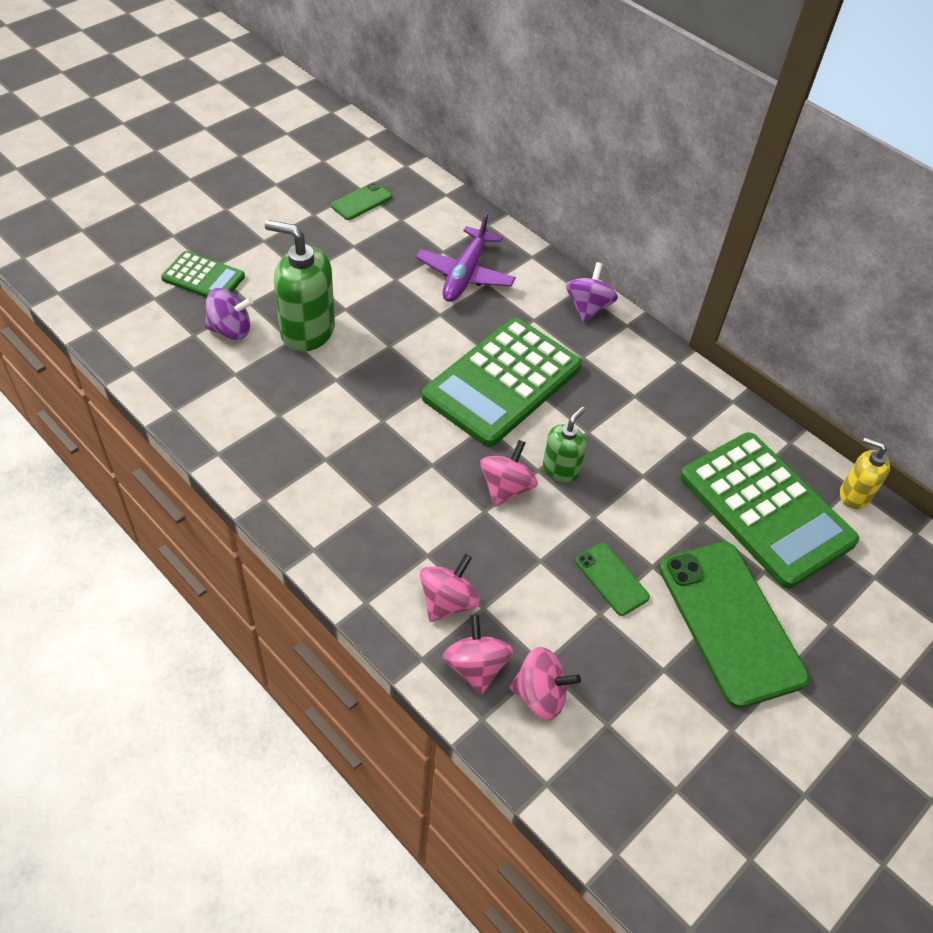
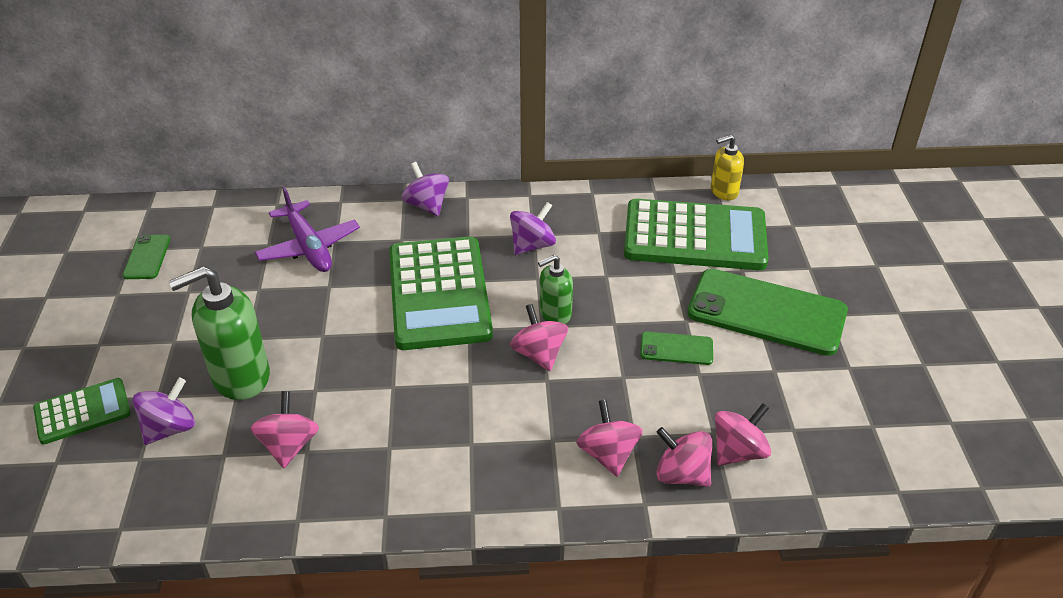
camera: 45 degrees left, 10 degrees down
(274, 402) = (289, 446): none -> pink spinning top
(561, 469) = (555, 314): green soap dispenser -> green soap dispenser turned 105 degrees counterclockwise
(621, 403) = (532, 245): none -> purple spinning top

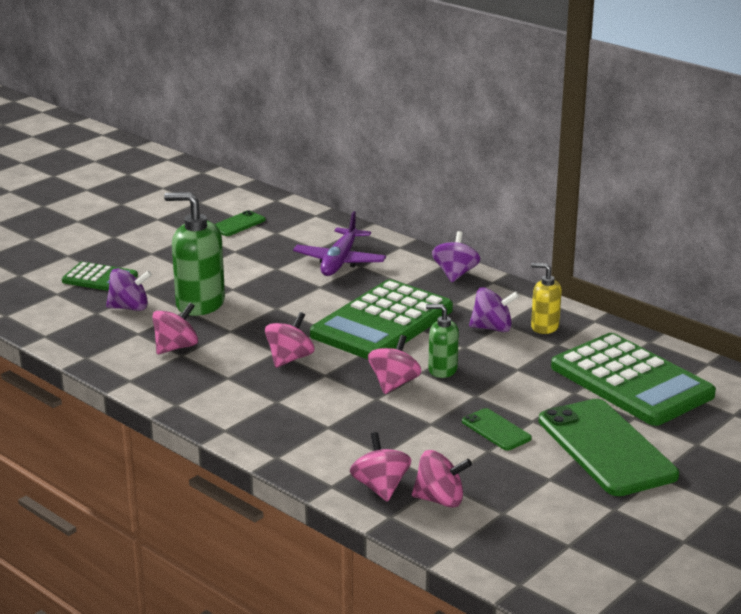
camera: 45 degrees right, 15 degrees down
(608, 454) = (350, 452): pink spinning top -> pink spinning top (289, 359)
(724, 192) = (710, 368): yellow soap dispenser -> yellow soap dispenser (544, 327)

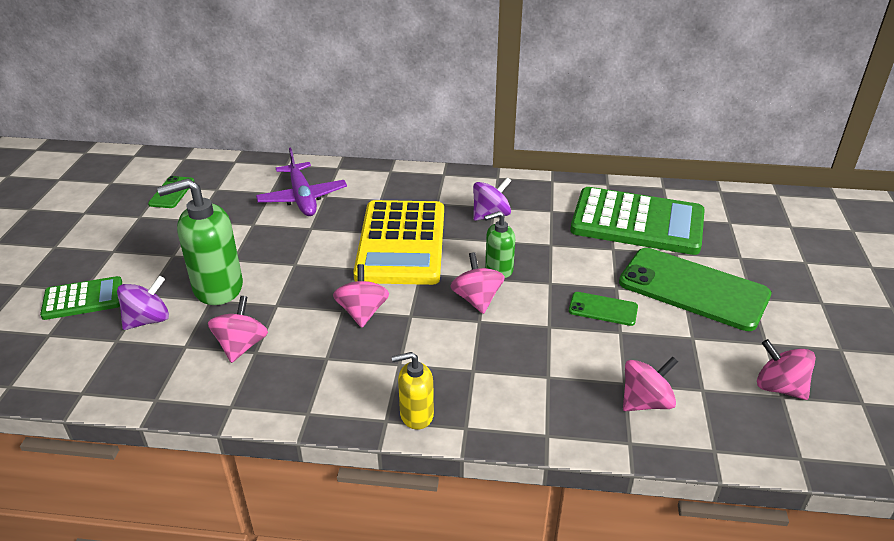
camera: 35 degrees left, 10 degrees up
(380, 487) = (587, 414): pink spinning top -> pink spinning top (779, 387)
(382, 322) = (401, 243): green calculator -> yellow calculator
(455, 274) = (408, 177): purple spinning top -> none
(544, 327) = (525, 199): yellow soap dispenser -> yellow soap dispenser (416, 415)

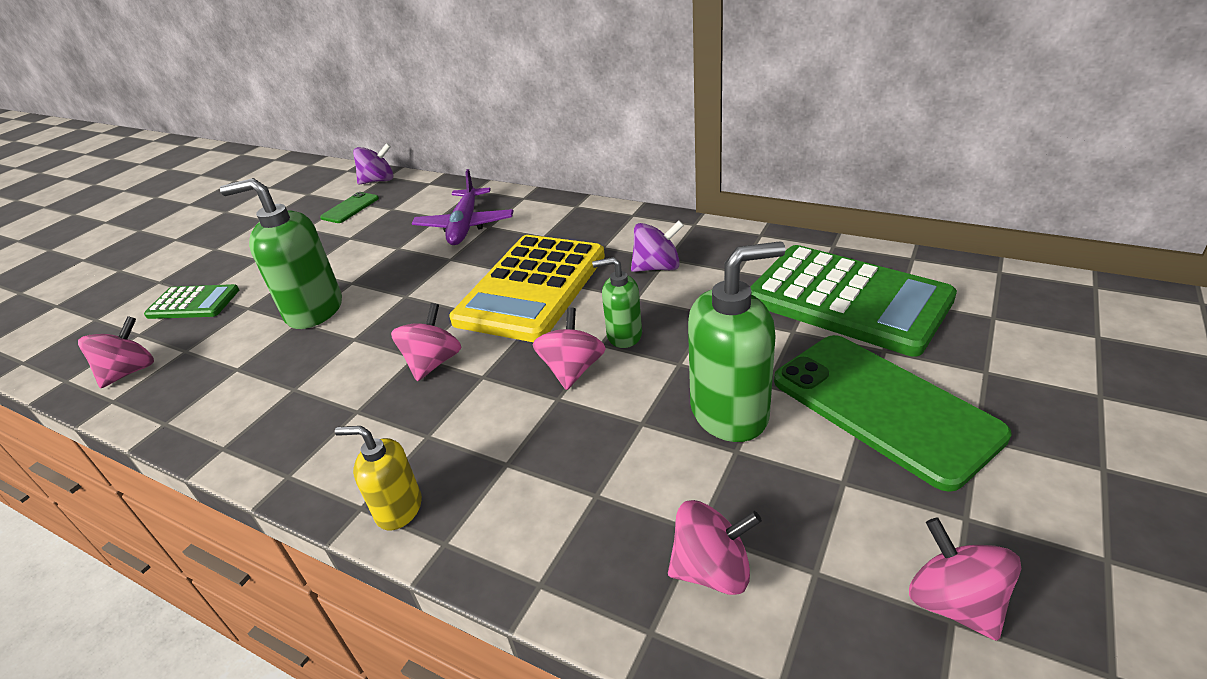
camera: 25 degrees right, 0 degrees up
(148, 320) = (227, 334): purple spinning top -> purple spinning top (378, 181)
(241, 346) = (286, 379): pink spinning top -> pink spinning top (130, 372)
(603, 309) = (730, 412): green phone -> green soap dispenser

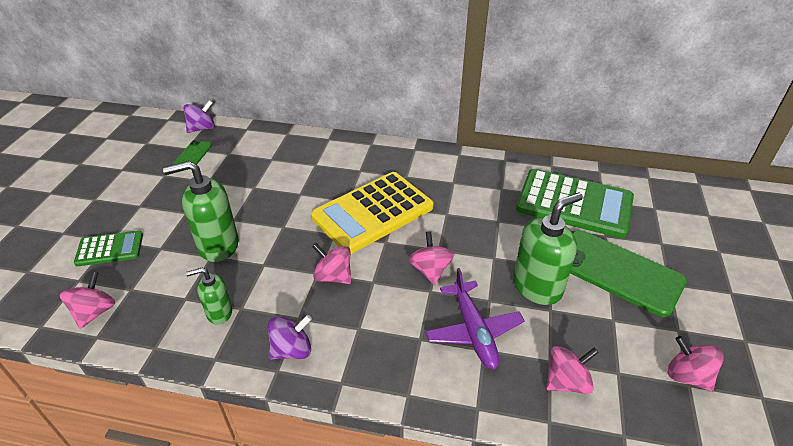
camera: 20 degrees left, 5 degrees up
(399, 509) = (367, 379): yellow soap dispenser -> none
(433, 363) = (333, 276): pink spinning top -> pink spinning top turned 60 degrees counterclockwise
(465, 225) = (296, 165): purple plane -> purple plane (473, 331)
(532, 288) = (372, 212): yellow calculator -> yellow calculator turned 45 degrees clockwise
(624, 335) = (451, 242): green soap dispenser -> green soap dispenser (219, 313)
(657, 267) = (450, 190): purple spinning top -> purple spinning top (292, 350)

